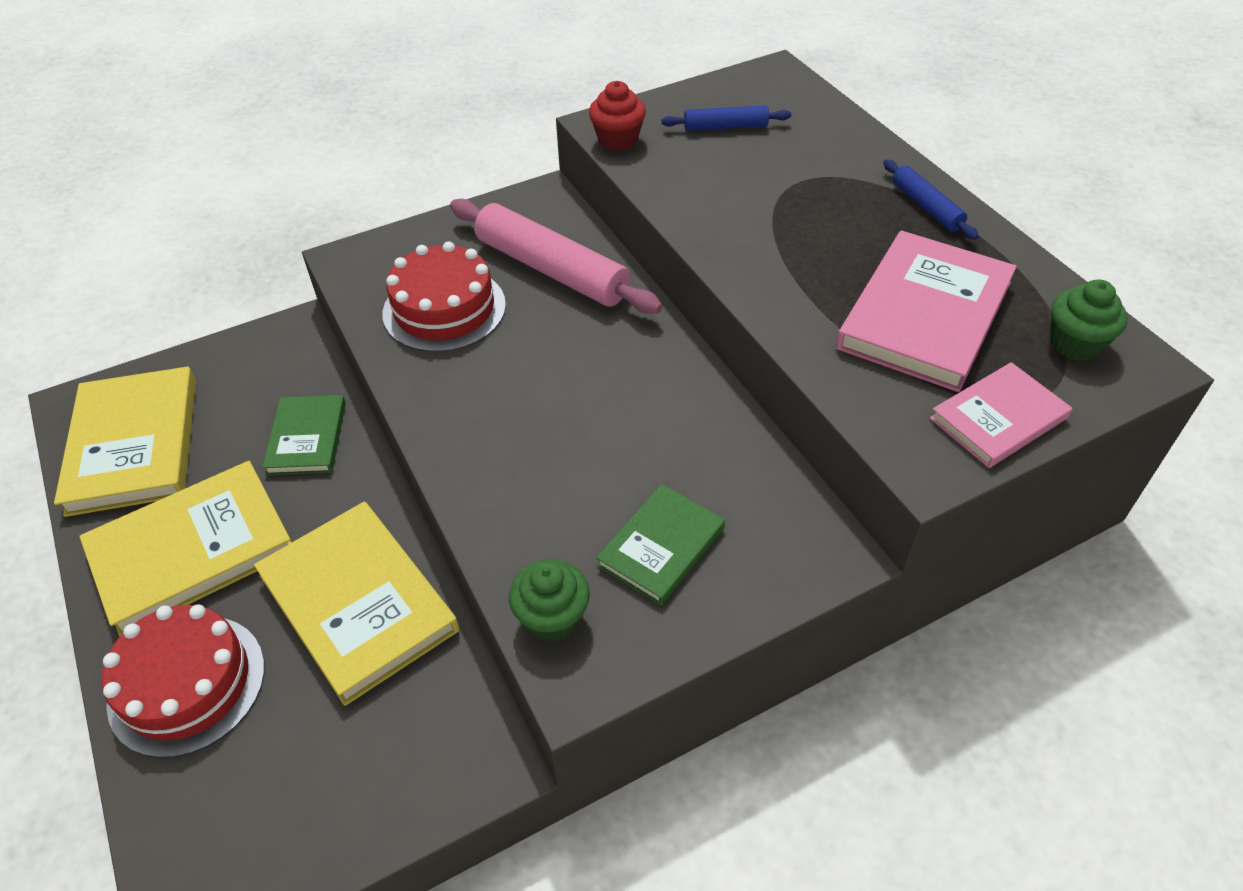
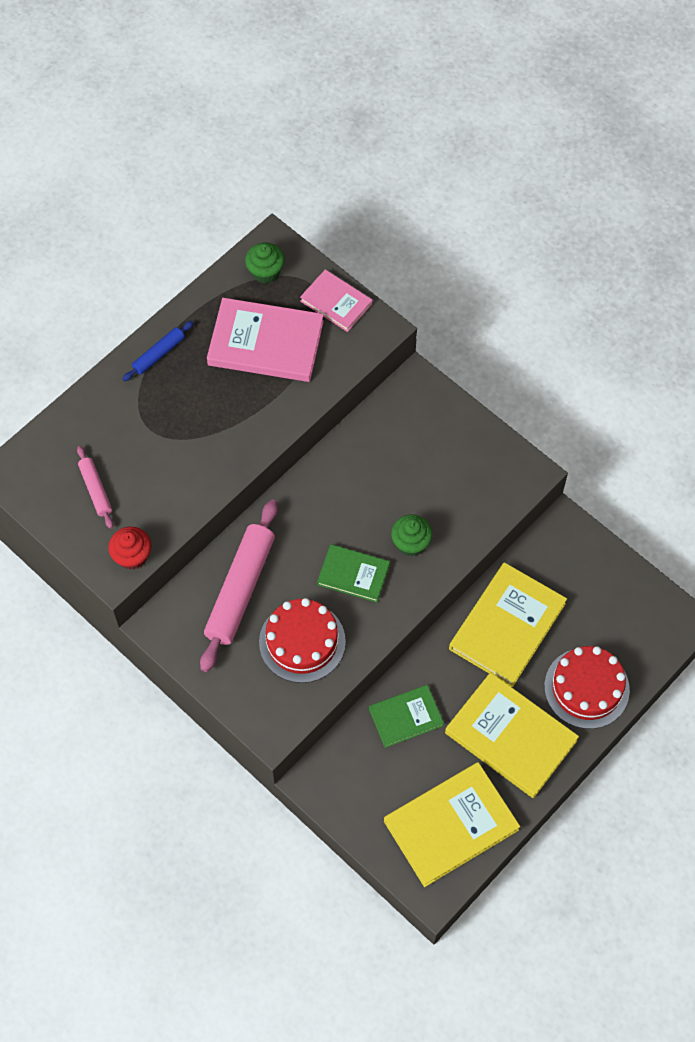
camera: 110 degrees left, 15 degrees up
(552, 617) = (503, 495): green cupcake -> green cupcake (411, 543)
(661, 547) = (442, 459): green book -> green book (353, 574)
(725, 127) = (96, 490): blue rolling pin -> pink rolling pin

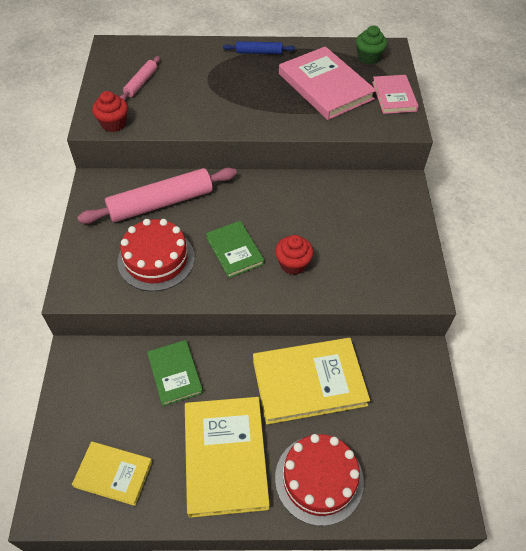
camera: 45 degrees right, 10 degrees down
(406, 717) = (175, 373): green book -> green book turned 45 degrees clockwise
(411, 543) = (293, 264): green cupcake -> red cupcake
(451, 825) = (113, 474): yellow book -> yellow book, size x0.58

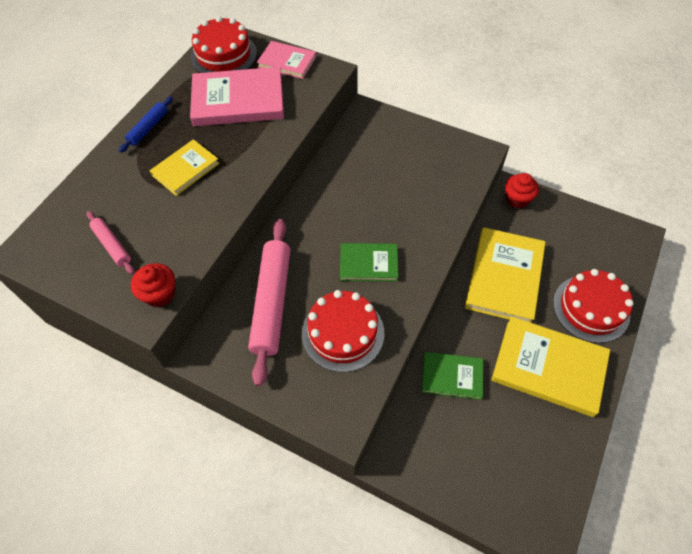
camera: 60 degrees left, 5 degrees up
(113, 474) = (532, 466): yellow book -> yellow book (185, 169)
(293, 264) = (408, 226): red cupcake -> red cupcake (517, 199)
(368, 57) = (223, 55): green cupcake -> red cake

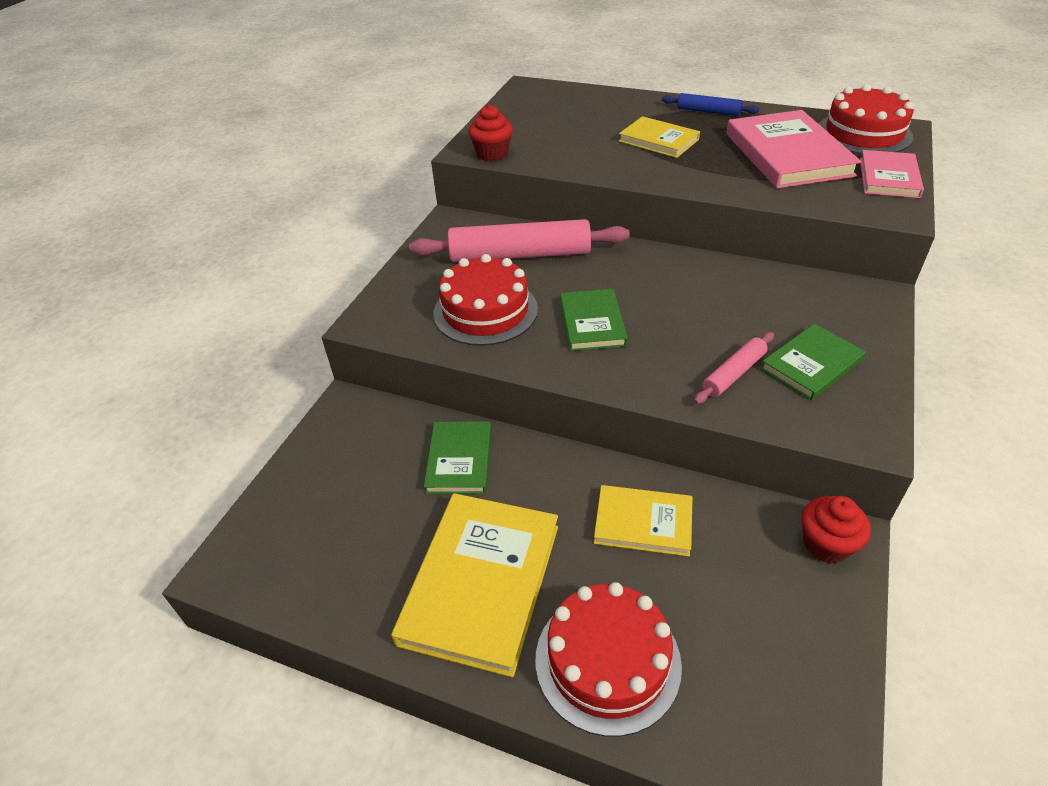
camera: 85 degrees right, 15 degrees down
(112, 245) = (545, 121): pink rolling pin -> pink rolling pin (734, 374)
(424, 159) = (811, 365): none -> green book
(504, 277) = (643, 522): yellow book -> yellow book, size x0.58

